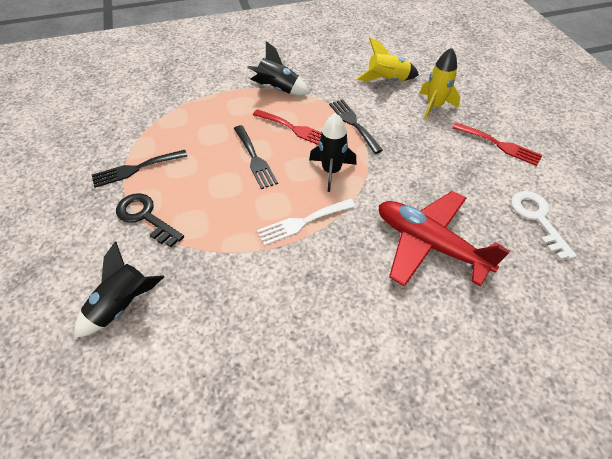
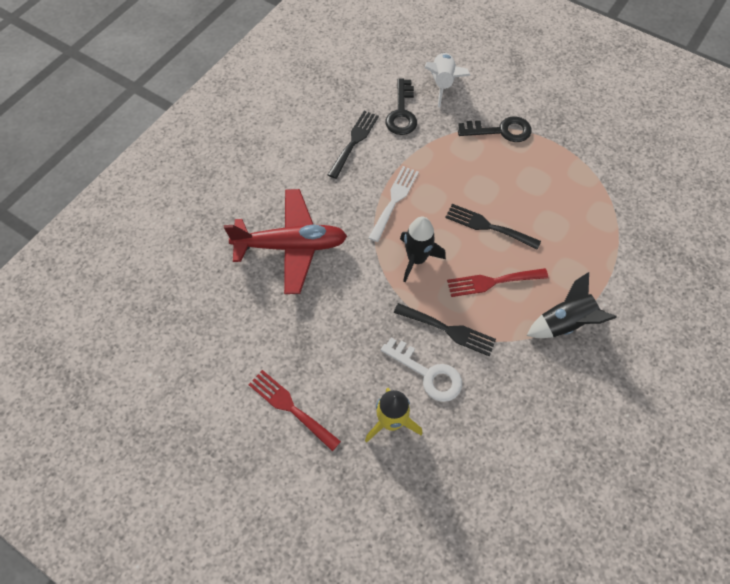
camera: 140 degrees right, 10 degrees up
(122, 305) = (442, 83): black rocket -> white rocket
(135, 169) = (559, 155): black fork -> black fork (354, 141)
(201, 302) = (402, 113): none -> black key
(387, 80) = (474, 430): yellow rocket -> none
(499, 145) = (290, 407): red fork -> red fork turned 45 degrees clockwise
(537, 218) = (217, 331): white key -> white key (428, 373)

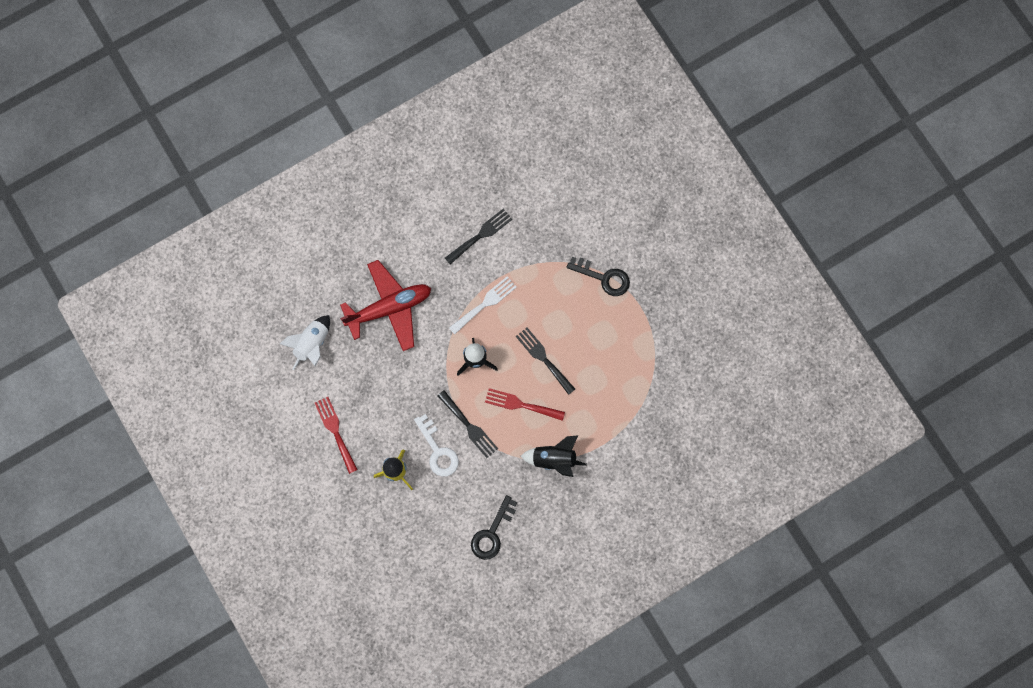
camera: 25 degrees right, 15 degrees up
(291, 246) = (389, 308): red plane -> red plane turned 45 degrees counterclockwise
(402, 113) = (533, 224): black key -> black key (492, 533)
(442, 83) = (582, 209): white rocket -> white rocket (312, 344)

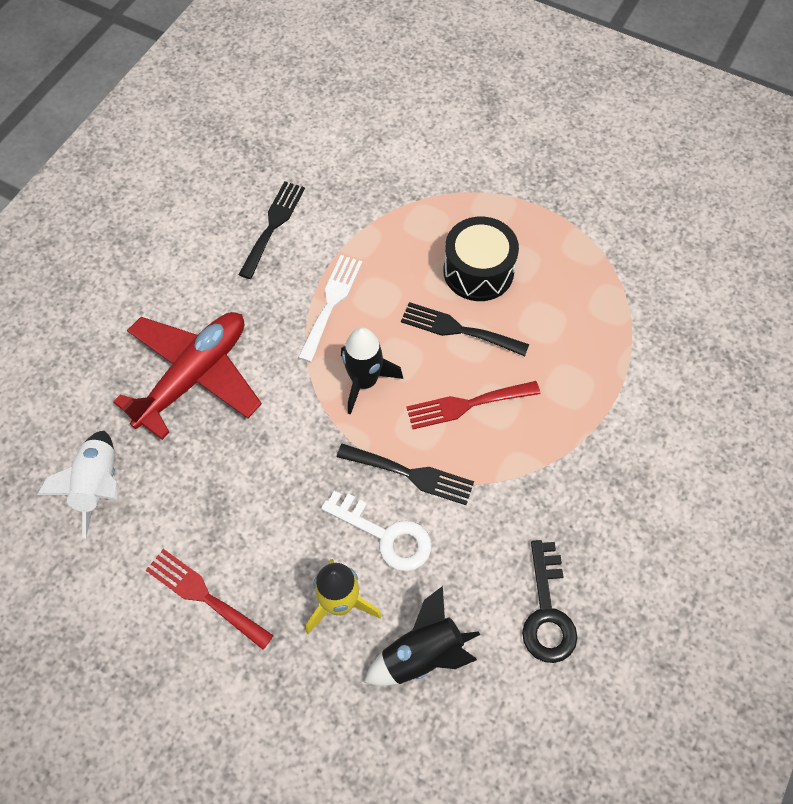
camera: 30 degrees left, 15 degrees down
(554, 459) = (564, 452): black rocket -> black rocket (422, 654)
(577, 329) = (478, 271): none -> black drum
(603, 277) = (471, 197): black key -> none

